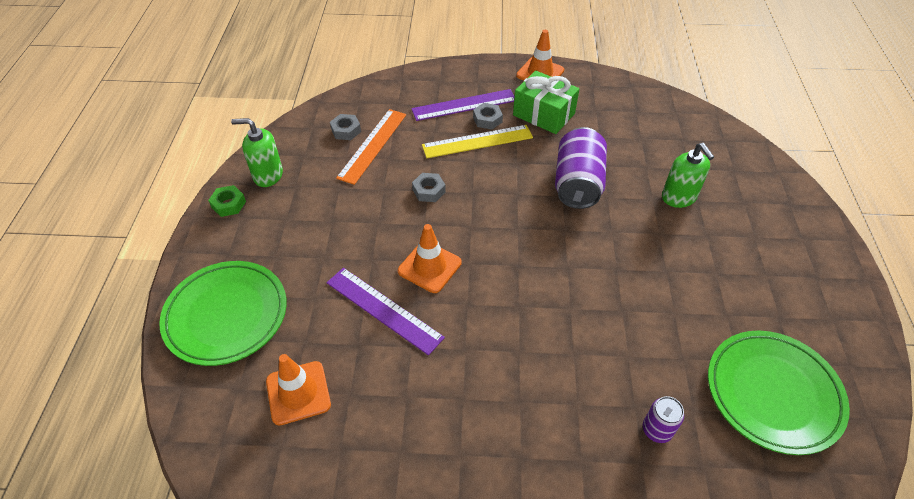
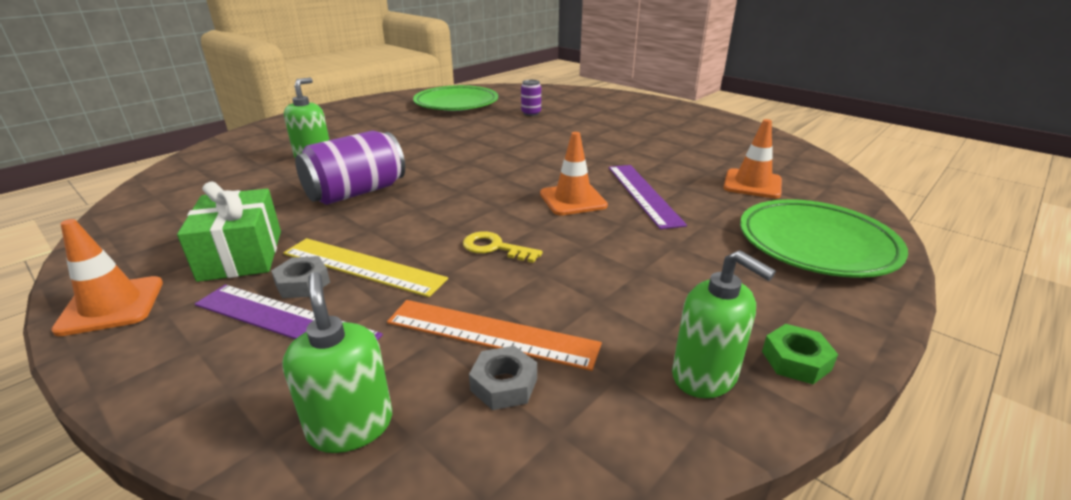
camera: 140 degrees left, 20 degrees down
(373, 145) = (491, 333): orange ruler -> orange ruler turned 45 degrees clockwise
(382, 94) = (350, 426): none -> green soap dispenser
(428, 191) = (495, 247): grey nut -> yellow key

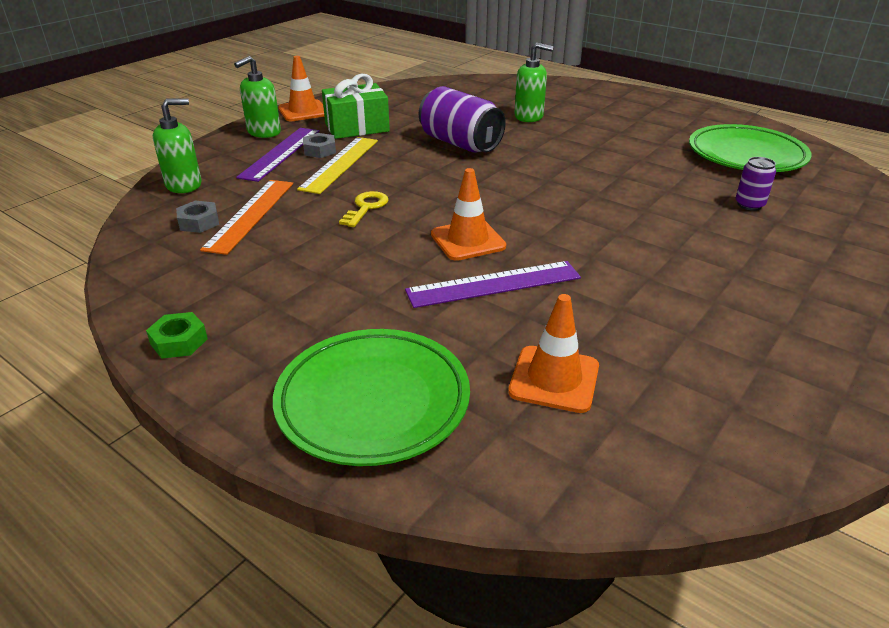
camera: 85 degrees right, 5 degrees up
(705, 376) = (178, 295): green soap dispenser -> green soap dispenser (264, 132)

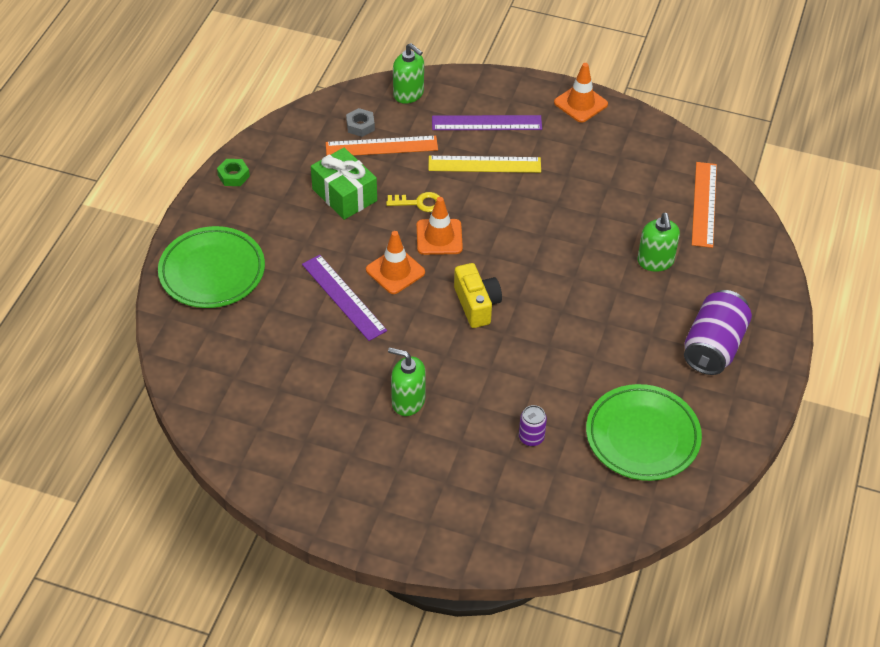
camera: 70 degrees right, 15 degrees up
(264, 132) = (522, 97): green soap dispenser -> green soap dispenser (408, 401)
(320, 150) = (504, 144): grey nut -> none
(357, 127) = (563, 150): green gift -> green gift (344, 195)
(460, 143) = (563, 227): purple can -> purple can (713, 346)
(472, 91) = (704, 204): none -> orange ruler
(547, 201) = (477, 305): none -> yellow camera
(554, 379) = (256, 343): orange traffic cone -> orange traffic cone (439, 237)

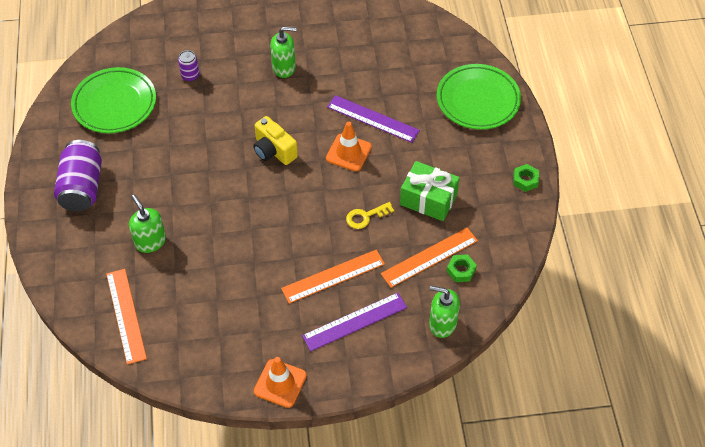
camera: 155 degrees right, 5 degrees up
(360, 126) = (461, 270): grey nut -> green nut
(439, 237) = (332, 193): orange traffic cone -> none
(484, 164) = (333, 276): yellow ruler -> orange ruler

